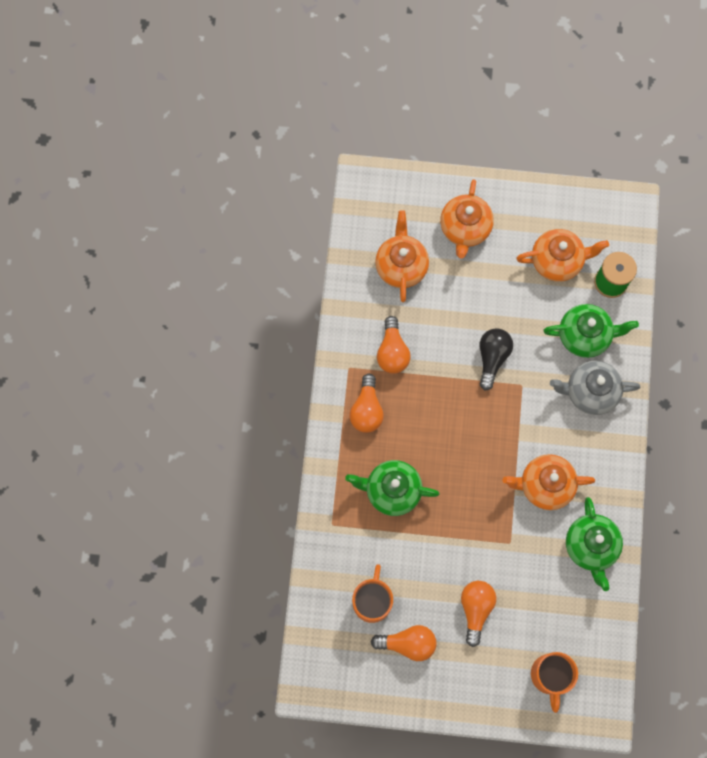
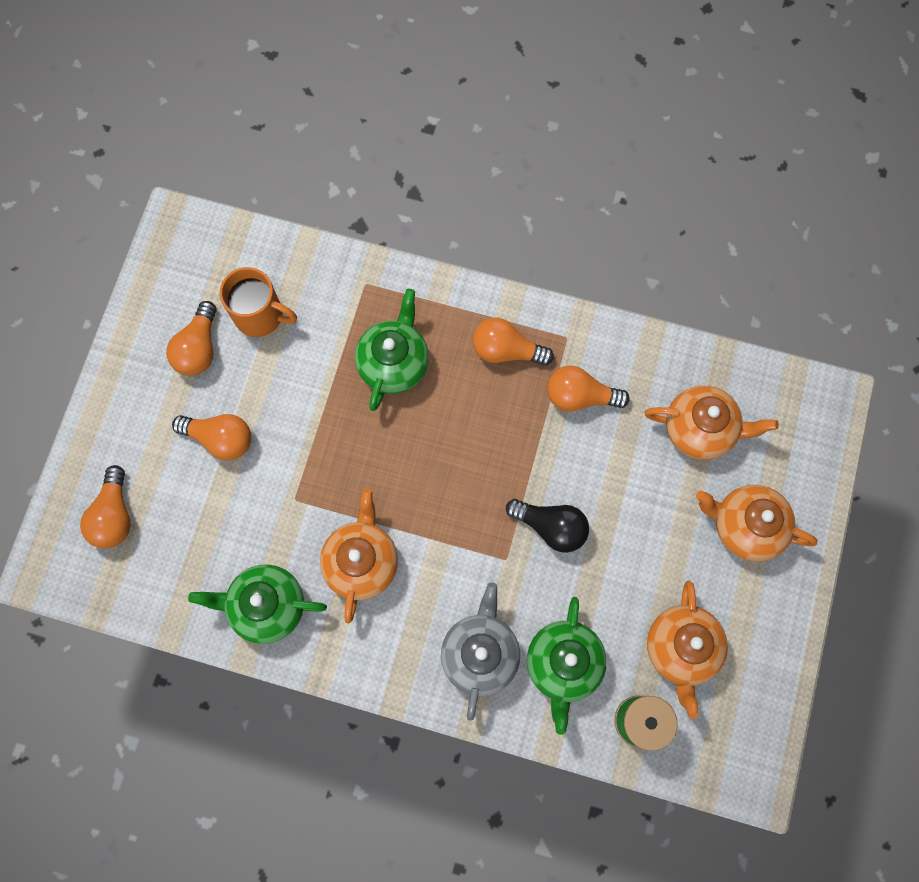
camera: 100 degrees right, 0 degrees up
(550, 676) = (114, 515): orange mug -> orange light bulb

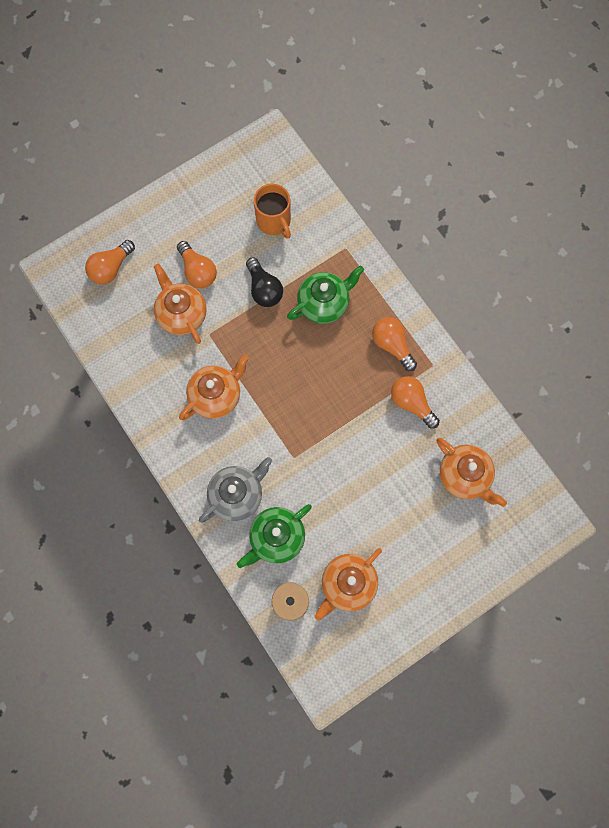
camera: 40 degrees right, 0 degrees up
(199, 348) = (226, 214): orange light bulb -> none
(266, 606) = (148, 378): green teapot -> none
(551, 527) = (333, 460): black light bulb -> black light bulb (264, 289)
(745, 526) = (443, 549): orange teapot -> orange teapot (181, 314)

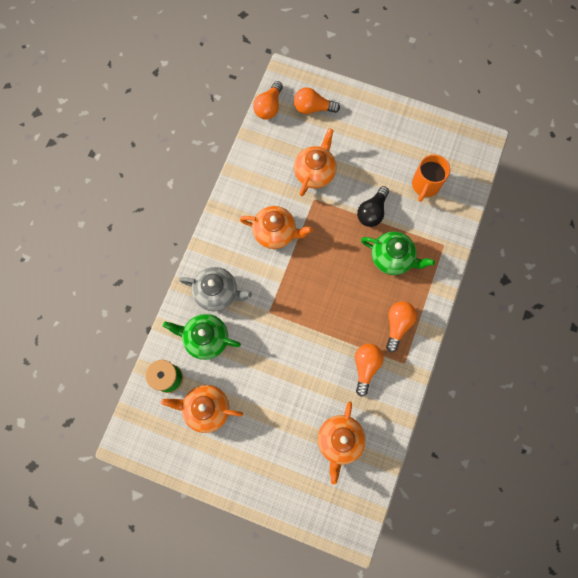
camera: 55 degrees right, 0 degrees up
(198, 271) = (352, 162): orange light bulb -> orange light bulb (269, 107)

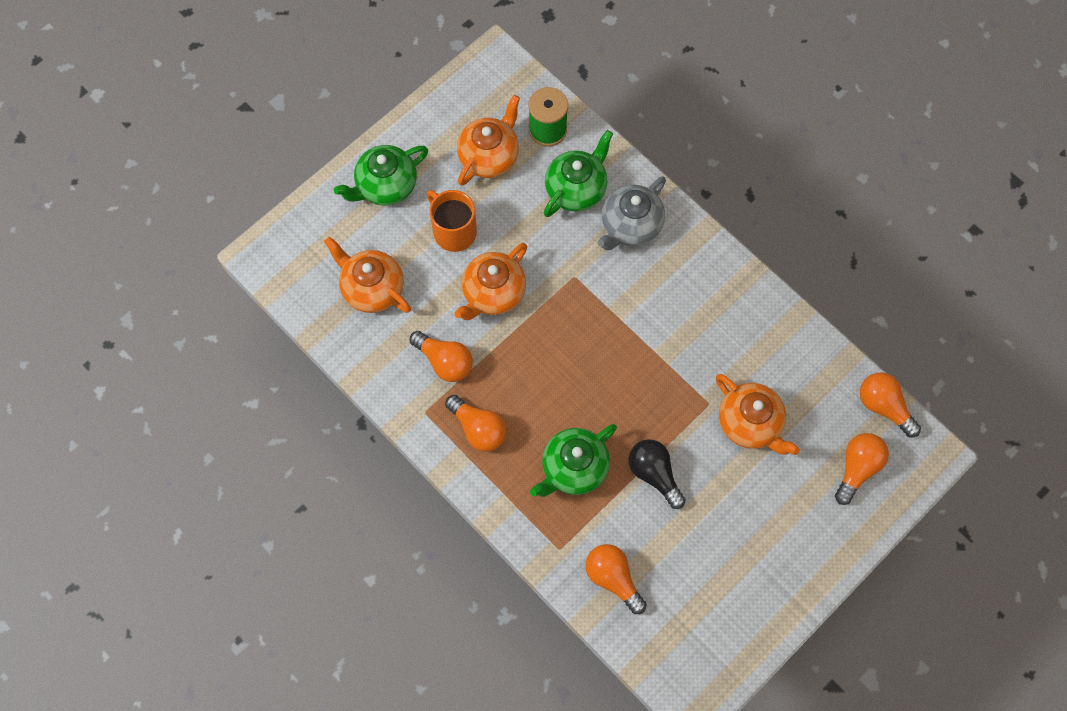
camera: 115 degrees right, 5 degrees down
(260, 471) = (386, 186): none -> green teapot
(275, 232) = (681, 331): orange teapot -> orange teapot (493, 293)
(425, 185) = (662, 571): orange mug -> orange mug (454, 231)
(443, 209) = (613, 578): none -> orange light bulb

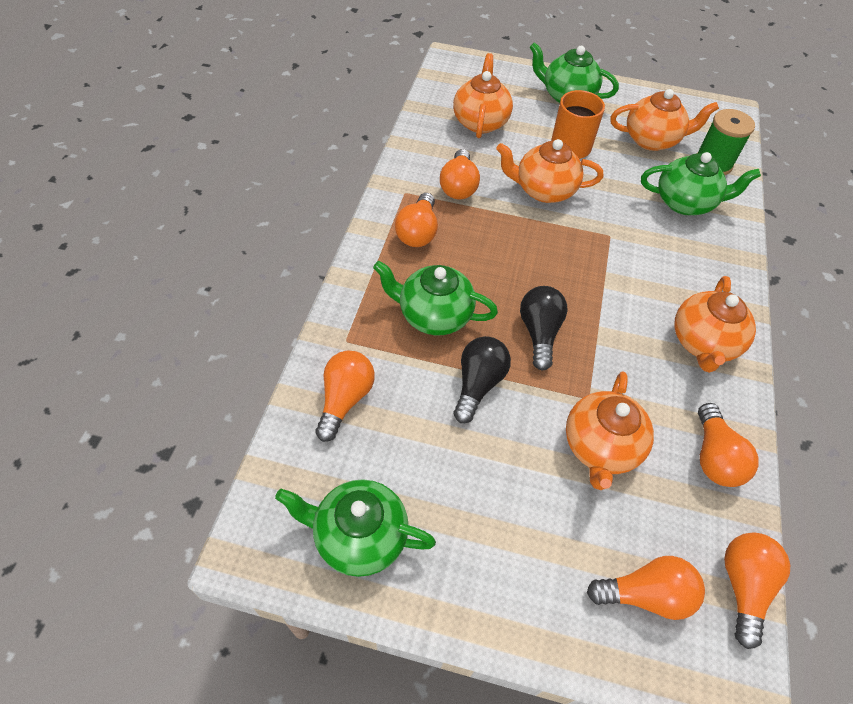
camera: 55 degrees right, 15 degrees down
(630, 226) = (694, 253): grey teapot -> none
(635, 399) = (539, 333): none -> black light bulb
(712, 288) = (703, 343): none -> orange teapot
(725, 624) = (359, 536): none -> green teapot
(798, 354) = (714, 457): none -> orange light bulb

